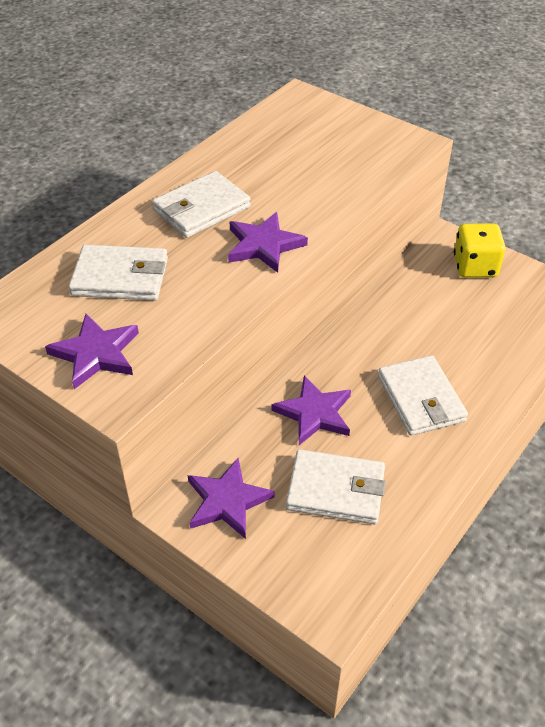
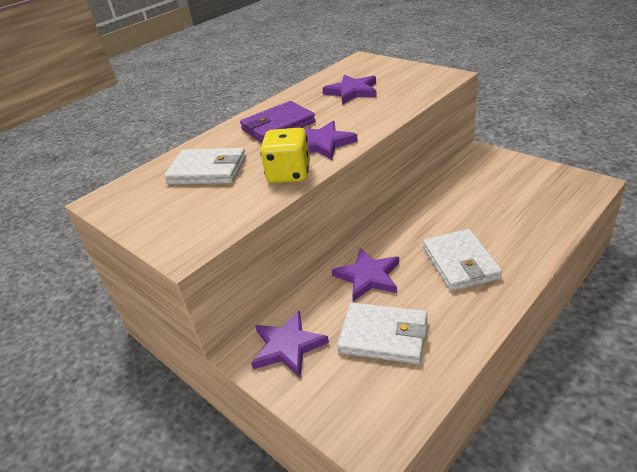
camera: 10 degrees right, 10 degrees down
(96, 354) = (176, 220): purple star -> purple star (352, 92)
(202, 209) = (278, 126): white wallet -> purple wallet
(475, 267) = (504, 169): yellow dice -> yellow dice (289, 174)

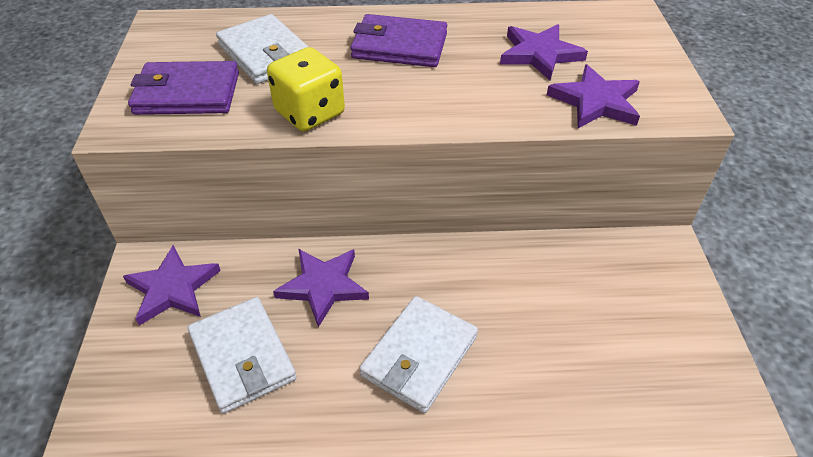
camera: 40 degrees right, 10 degrees up
(196, 212) = (187, 93): none -> purple wallet
(323, 144) = (395, 101): purple star -> purple star (595, 102)

